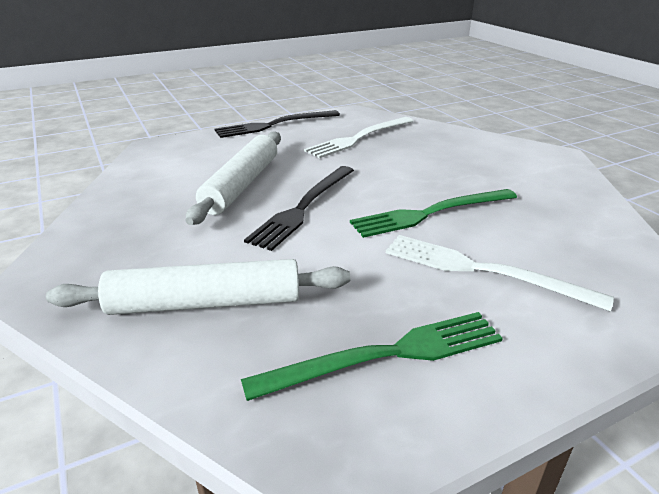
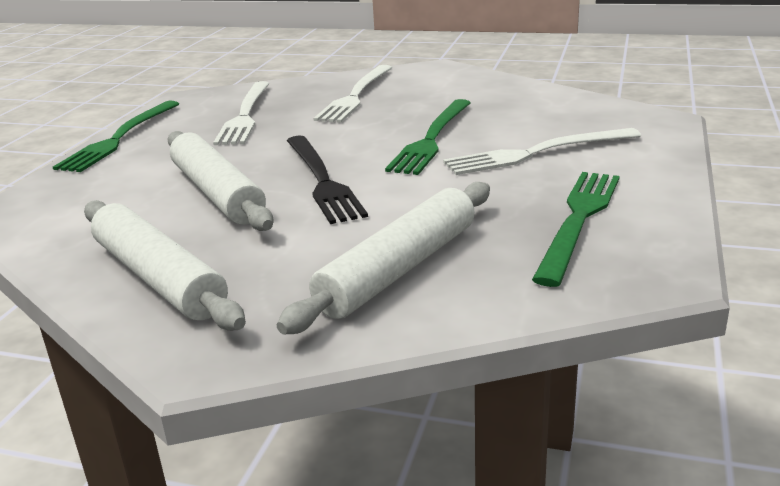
camera: 45 degrees left, 5 degrees down
(117, 223) = (158, 278): none -> white rolling pin
(274, 125) = (120, 138): black fork -> green fork
(450, 153) = (356, 96): none -> white fork

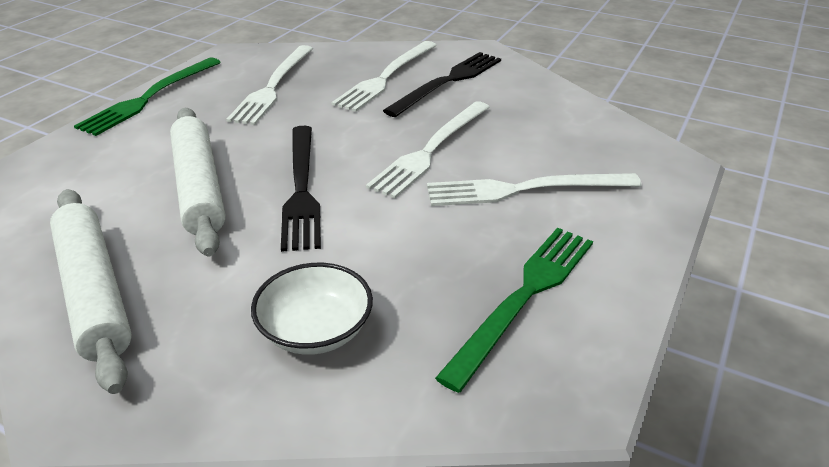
camera: 10 degrees right, 10 degrees up
(399, 269) = (315, 330): white rolling pin -> white bowl
(418, 92) = (448, 82): none -> black fork
(432, 139) = (431, 150): green fork -> white fork

